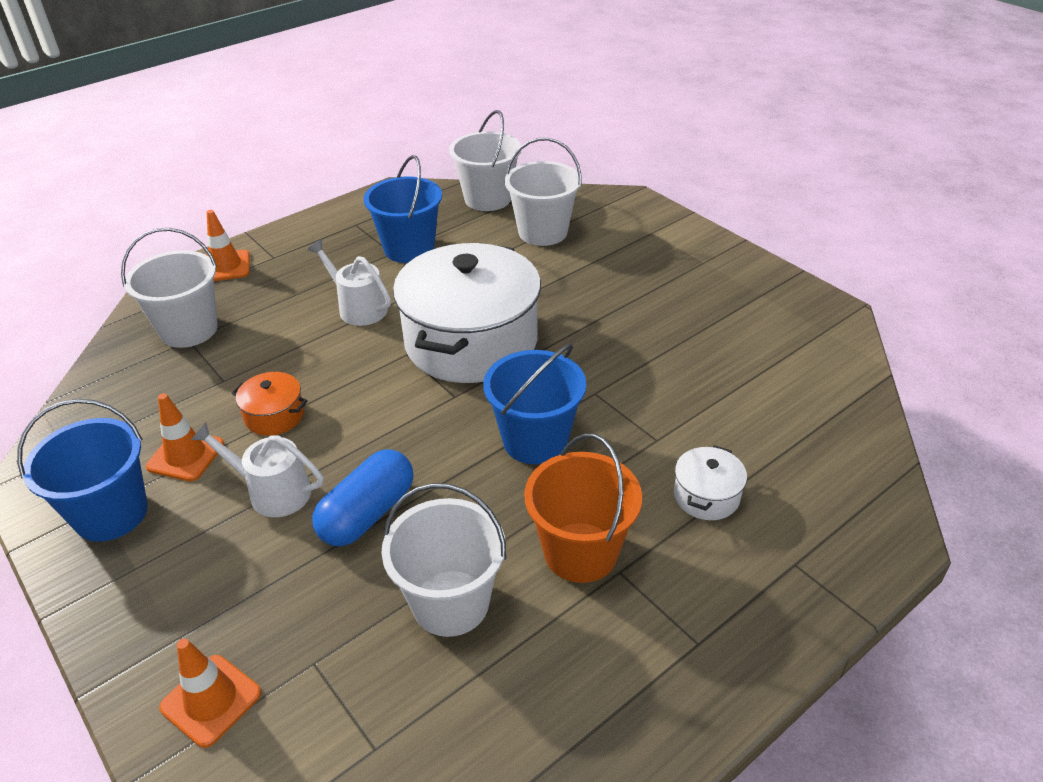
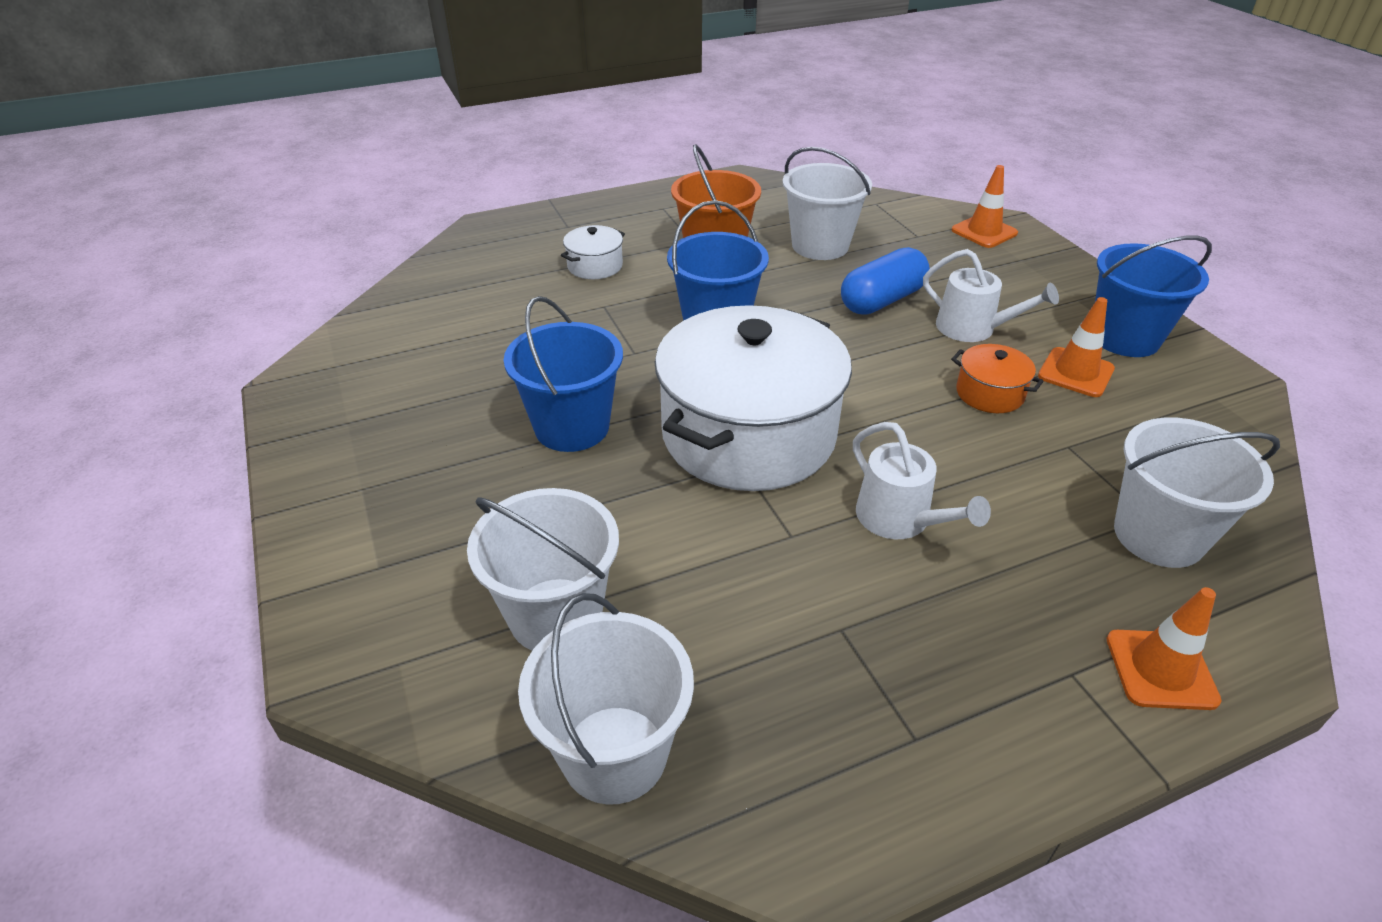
camera: 165 degrees left, 0 degrees up
(409, 248) = (809, 632): blue bucket -> blue bucket (572, 427)

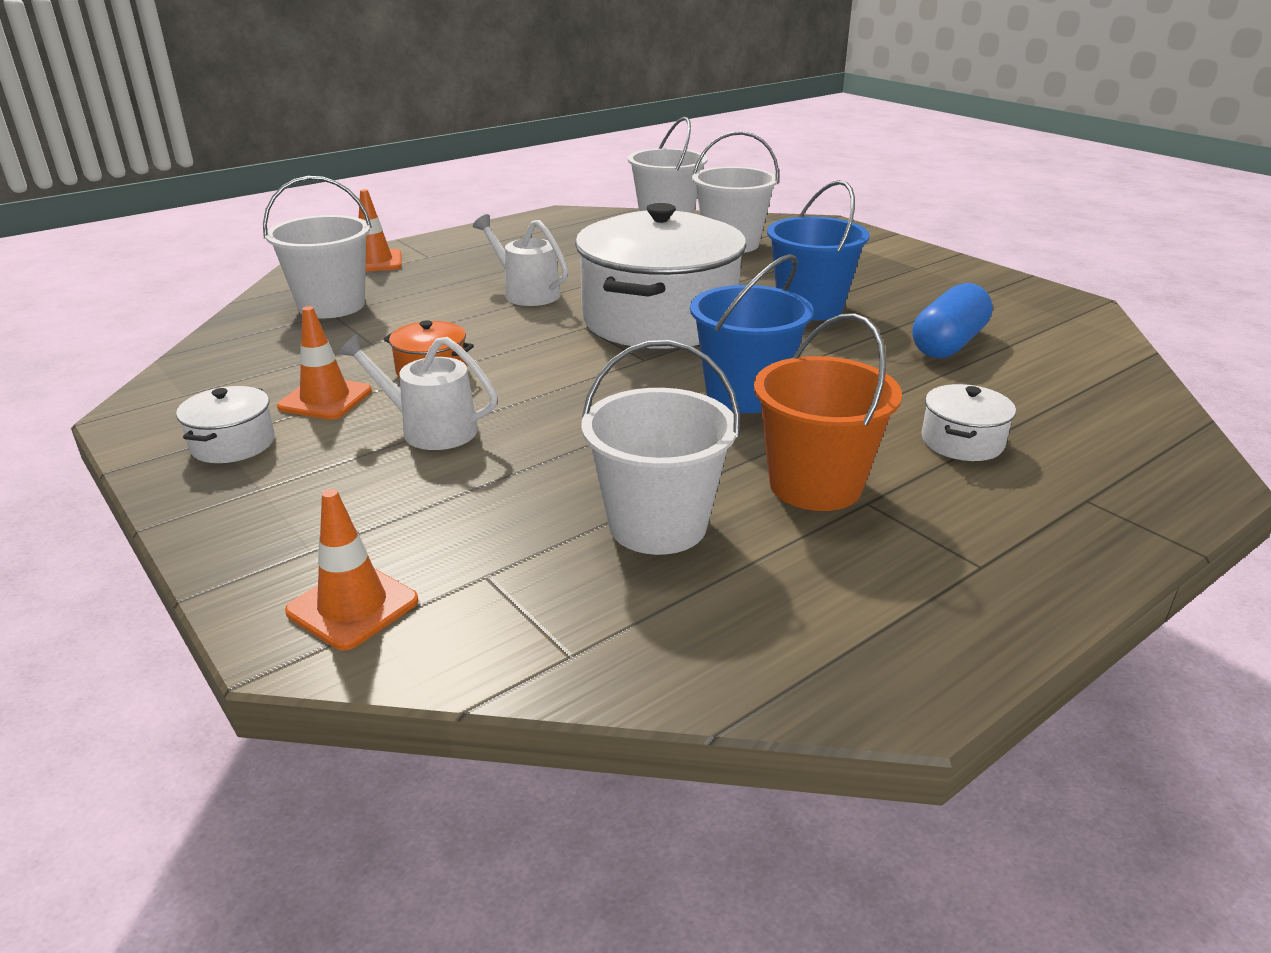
camera: 165 degrees right, 10 degrees down
(882, 300) = (547, 449): blue capsule -> blue capsule (948, 344)
(1124, 338) = (233, 444): blue bucket -> white pot

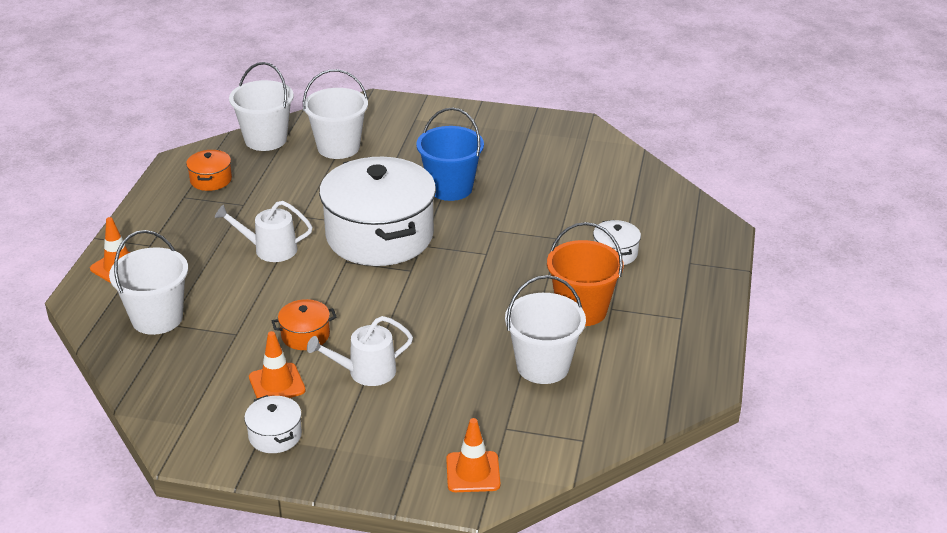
camera: 40 degrees left, 5 degrees up
(565, 232) = (211, 180): none -> orange pot
(745, 394) = (491, 270): blue bucket -> none
(948, 344) = (548, 186): blue capsule -> none

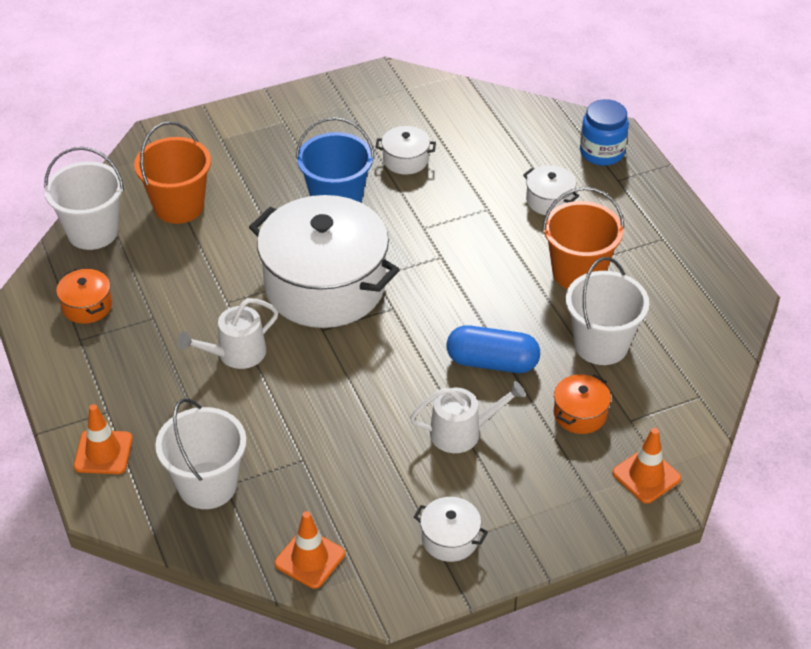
camera: 35 degrees left, 10 degrees up
(277, 384) = (396, 488): orange traffic cone -> orange traffic cone (309, 559)
(305, 335) = (369, 426): orange pot -> orange pot (580, 414)
(338, 147) = (179, 206): white bucket -> orange bucket
(366, 372) = (462, 432): white watering can -> white watering can turned 135 degrees counterclockwise
(443, 338) = (492, 362): none -> blue capsule
(532, 182) = (405, 160): none -> white pot
(697, 239) = (602, 152): none -> blue jar

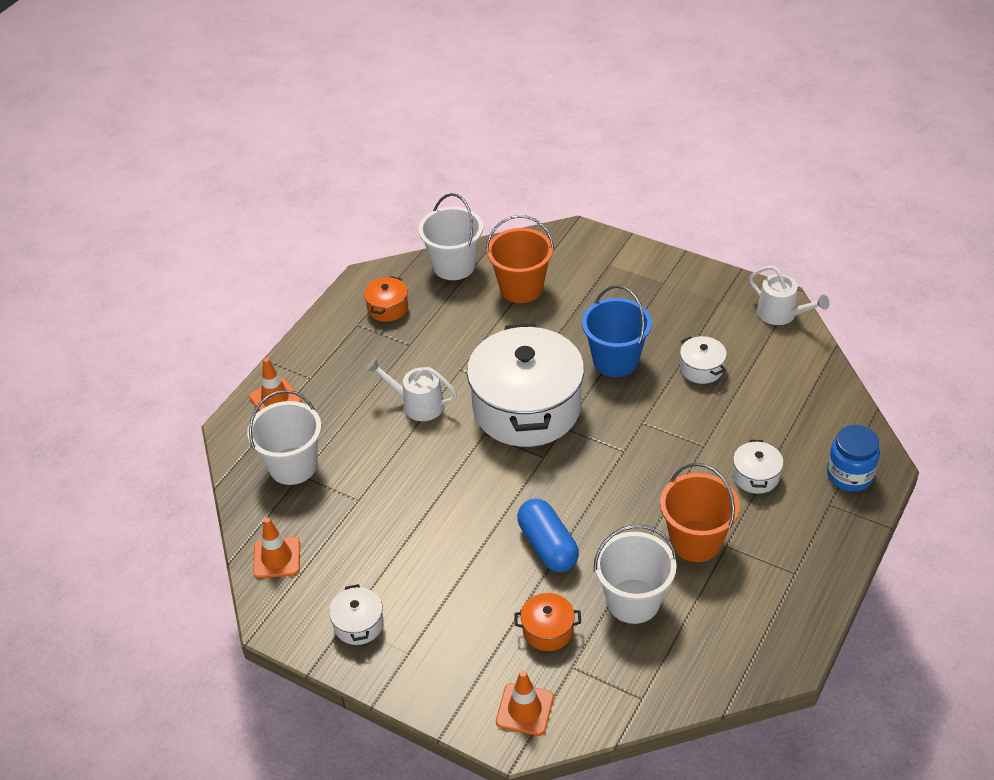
camera: 55 degrees right, 0 degrees up
(462, 432) = (463, 570): white watering can -> white watering can (781, 314)

